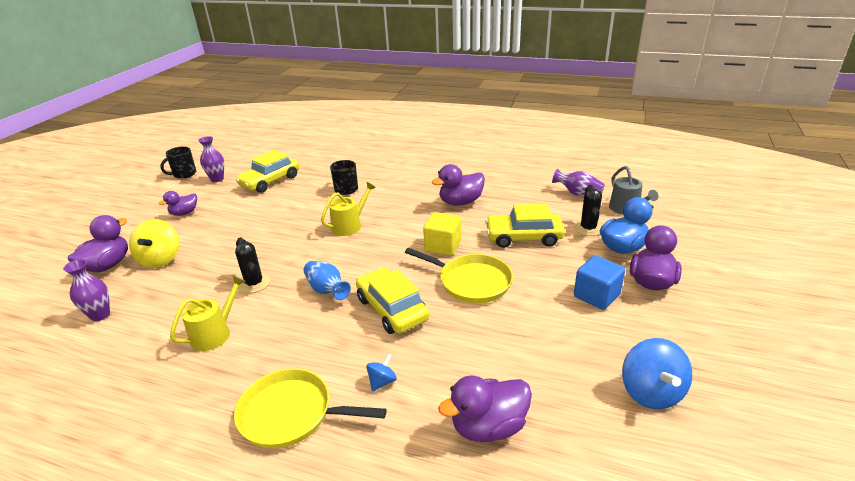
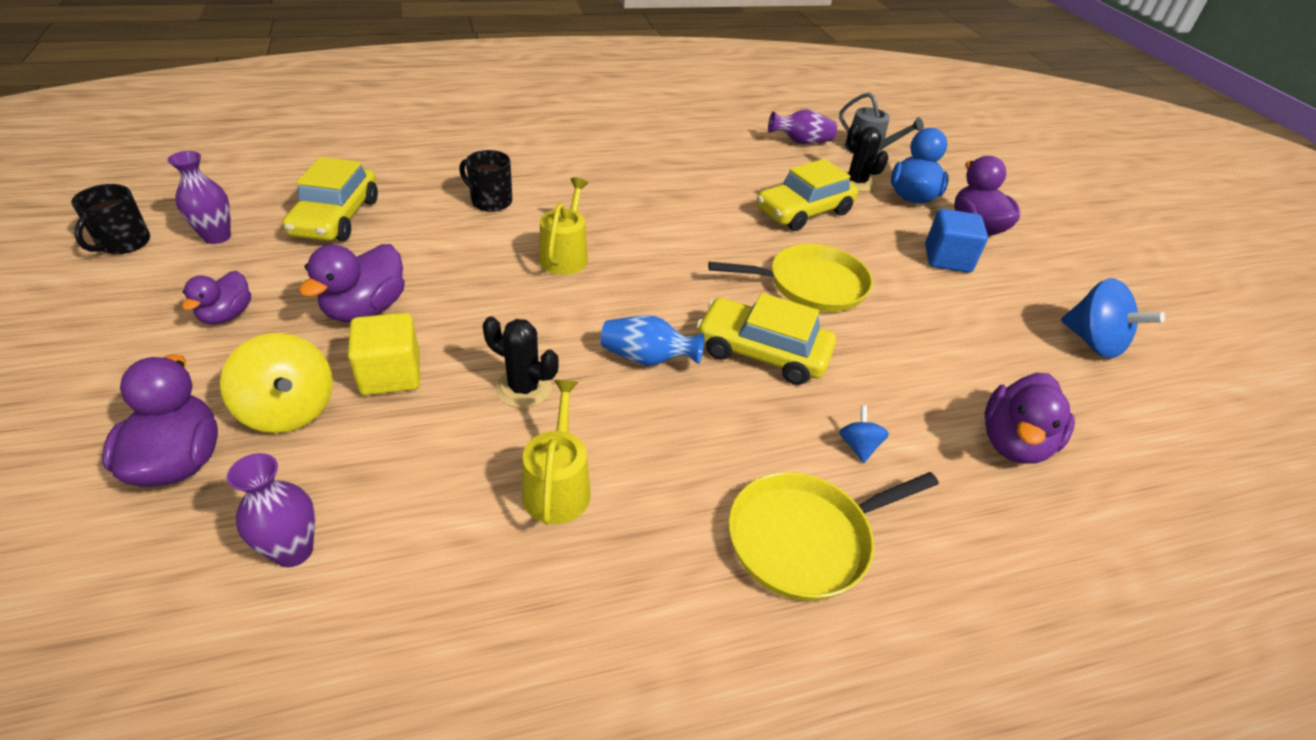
camera: 40 degrees left, 10 degrees up
(443, 246) = (726, 249): yellow cube -> yellow cube (391, 374)
(460, 202) = (679, 183): purple duck -> purple duck (366, 309)

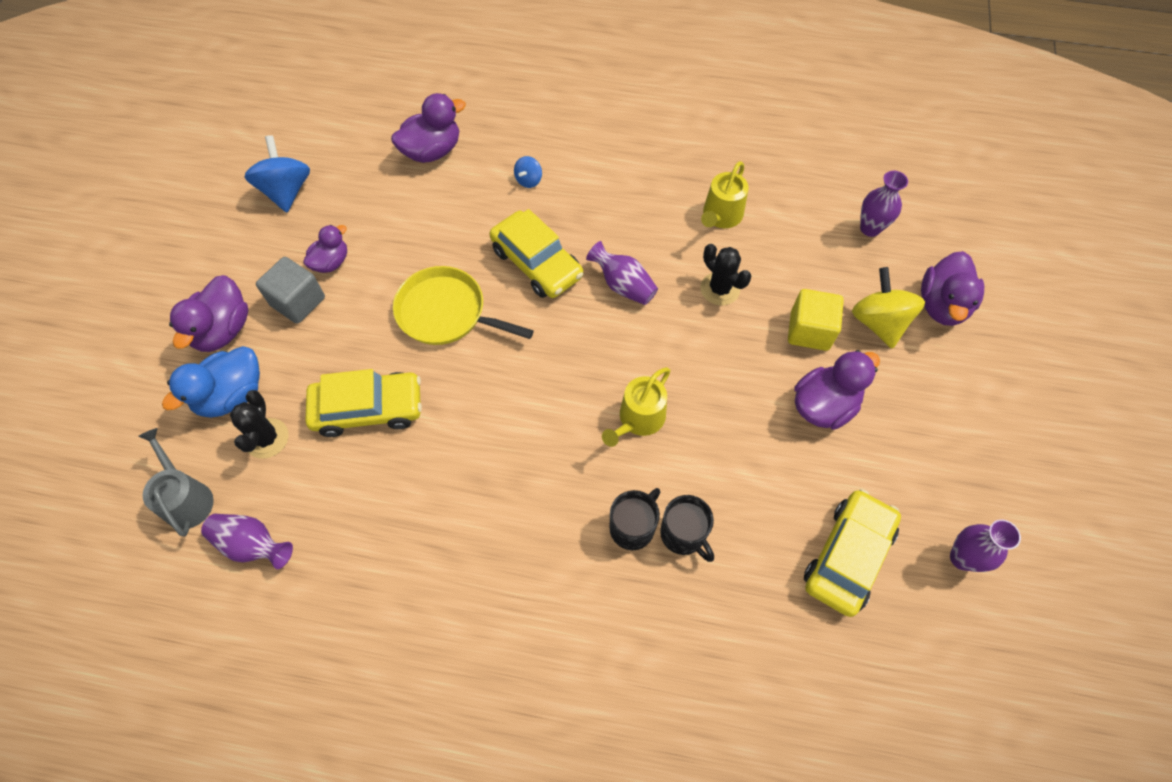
camera: 150 degrees left, 20 degrees up
(123, 243) = (1049, 575): black mug -> black mug (633, 527)
(227, 315) = (934, 435): purple duck -> purple duck (331, 262)
(647, 358) = (623, 285): blue vase -> purple vase
(805, 539) = (600, 147): yellow pan -> none
(947, 259) = (298, 302): blue cube -> grey cube

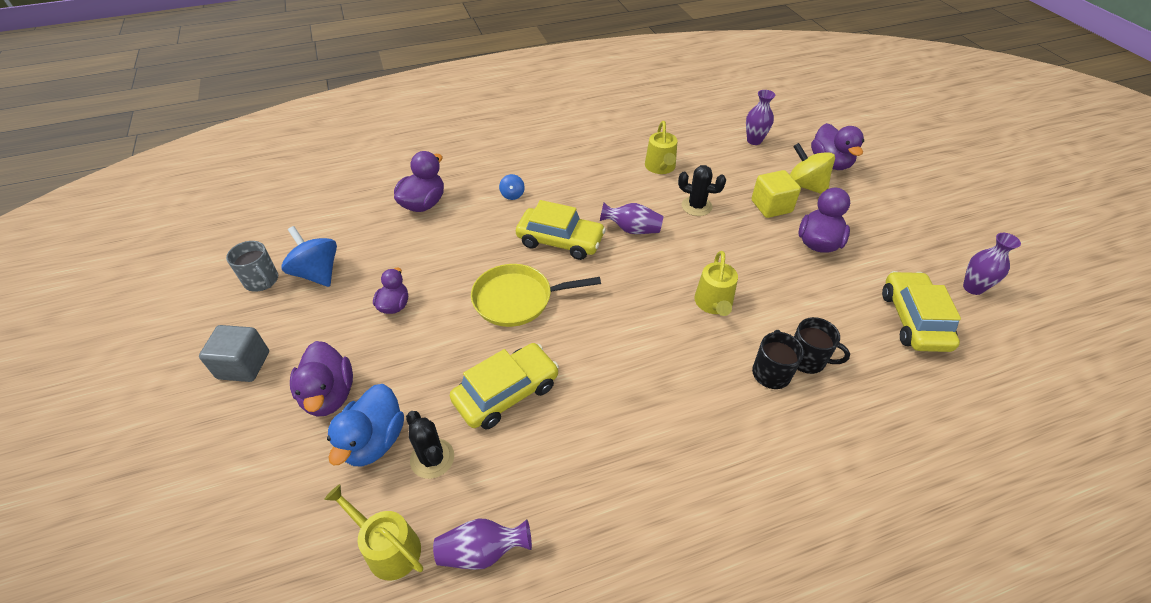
camera: 30 degrees left, 15 degrees down
(186, 499) = (388, 548): grey watering can -> yellow watering can
(235, 177) = (262, 281): none -> grey mug
(298, 302) = (385, 344): grey cube -> grey cube (244, 365)

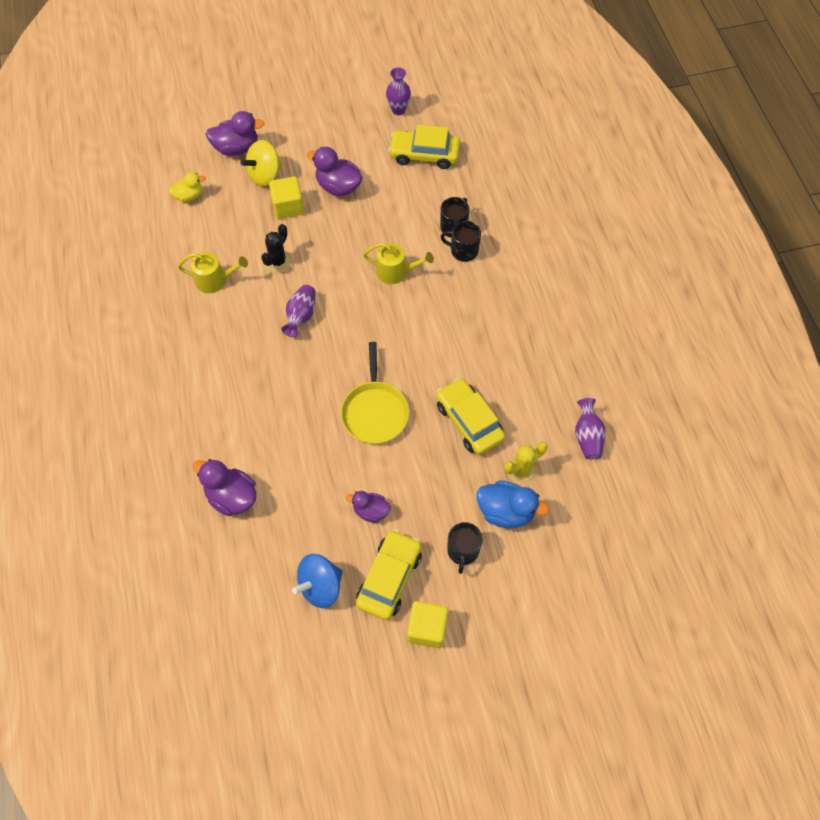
camera: 85 degrees left, 15 degrees up
(244, 365) = (427, 628): grey cube -> yellow cube
(262, 281) = (324, 638): grey mug -> none
(329, 395) = (463, 551): purple duck -> black mug
(388, 548) = (585, 493): yellow watering can -> none
(432, 458) = (521, 470): black cactus -> yellow cactus
(512, 195) = (233, 413): blue spinning top -> none
(560, 241) = (307, 374): yellow car -> yellow car (389, 578)
(754, 141) = (189, 196): purple vase -> yellow duck

